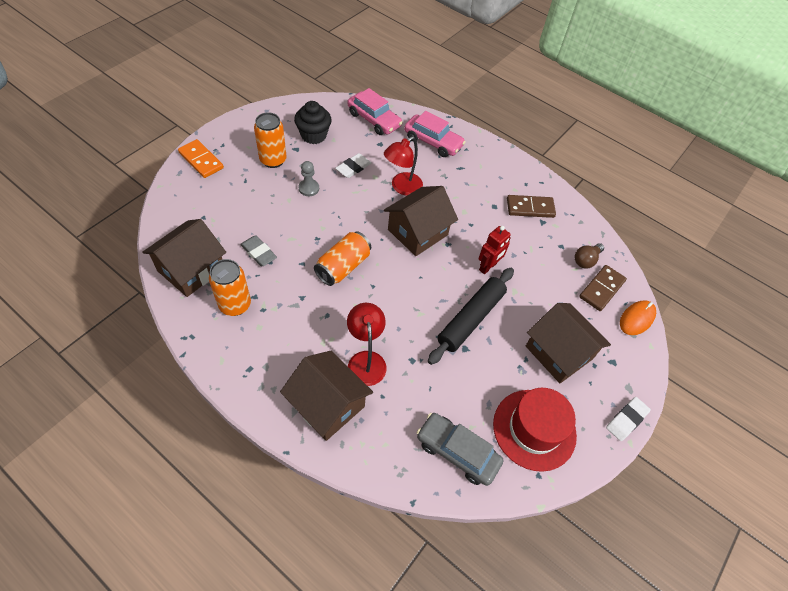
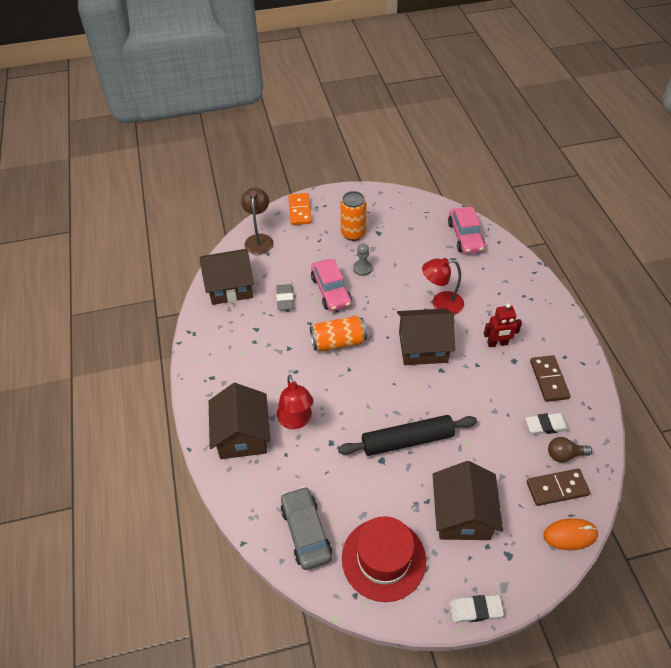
camera: 45 degrees right, 5 degrees down
(182, 207) = (259, 239): none -> brown lamp
(235, 305) = (238, 328): orange can -> none
(313, 135) = (402, 228): black cupcake -> none
(353, 168) = (413, 269): white eraser -> white eraser (546, 425)
(366, 360) = (296, 421): red lamp -> red lamp turned 135 degrees clockwise
(433, 142) = (504, 278): pink car -> pink car (331, 291)
(488, 267) = (461, 408): red robot -> red robot (497, 343)
(530, 208) = (549, 380): brown domino -> brown domino turned 45 degrees clockwise

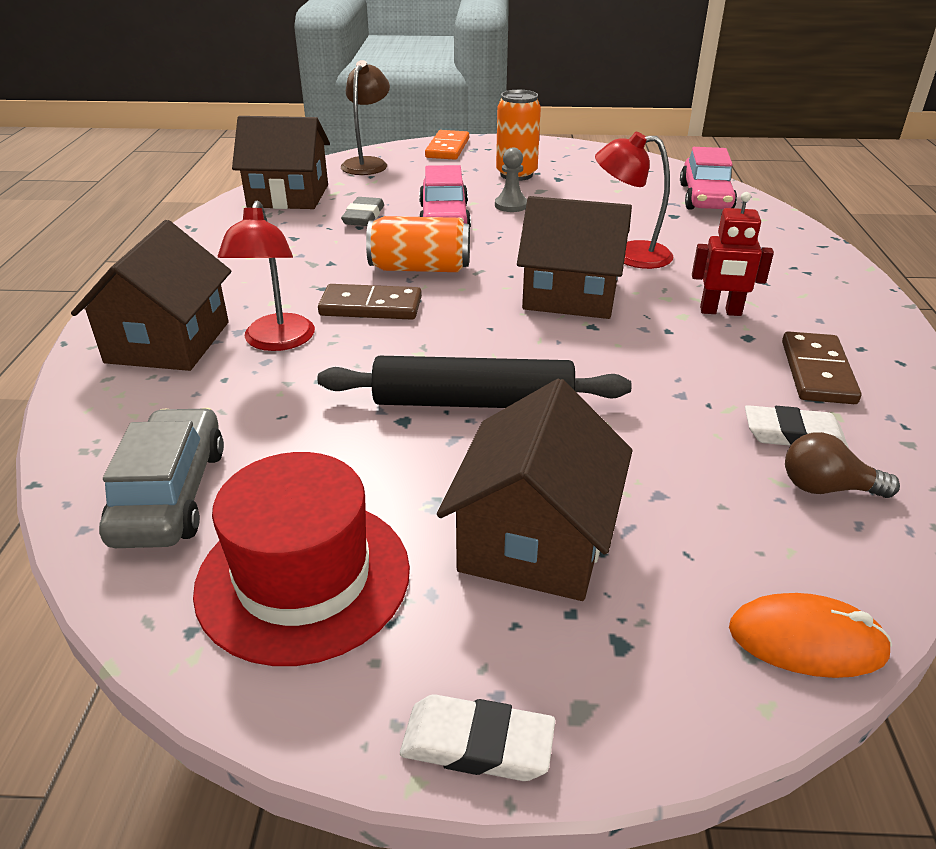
camera: 15 degrees right, 15 degrees down
(557, 488) = (792, 542): brown domino -> brown domino (371, 307)

